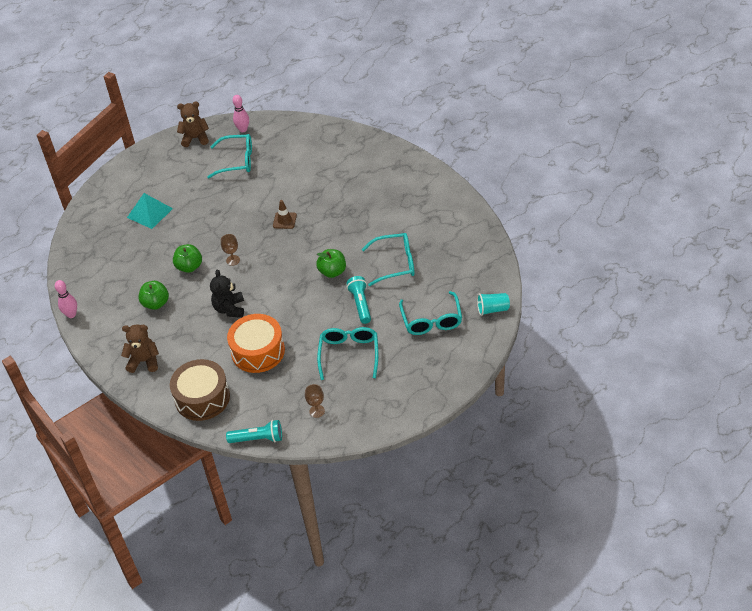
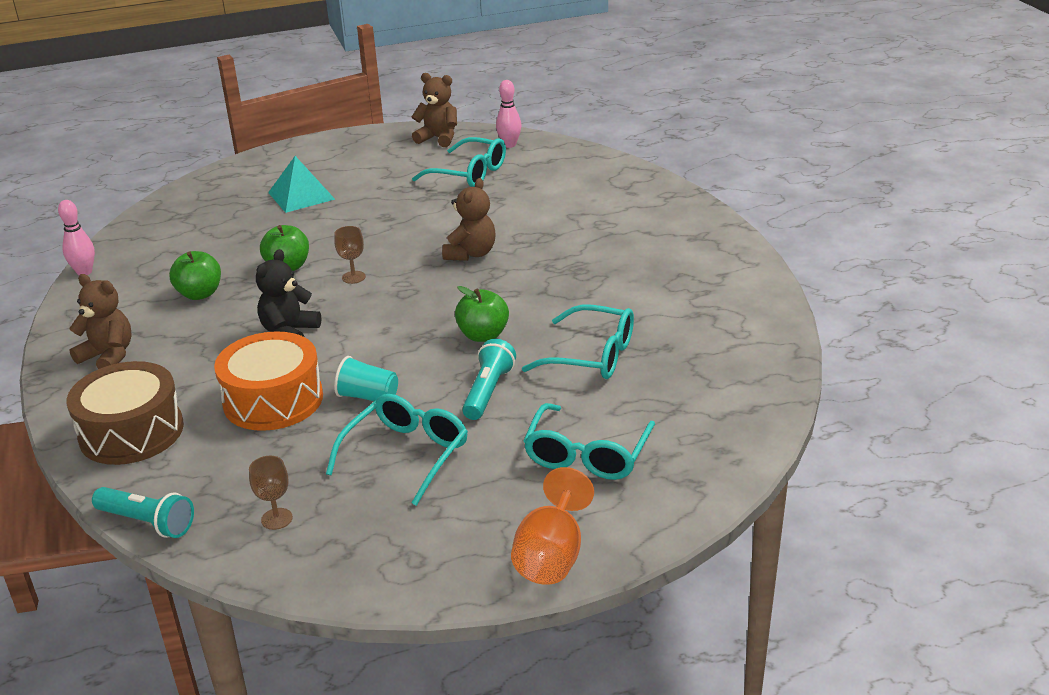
camera: 25 degrees right, 15 degrees down
(284, 220) = (471, 254): brown traffic cone -> brown teddy bear
(451, 377) = (552, 556): none -> orange goblet
(492, 309) = (711, 476): turquoise cup -> turquoise cup (368, 397)

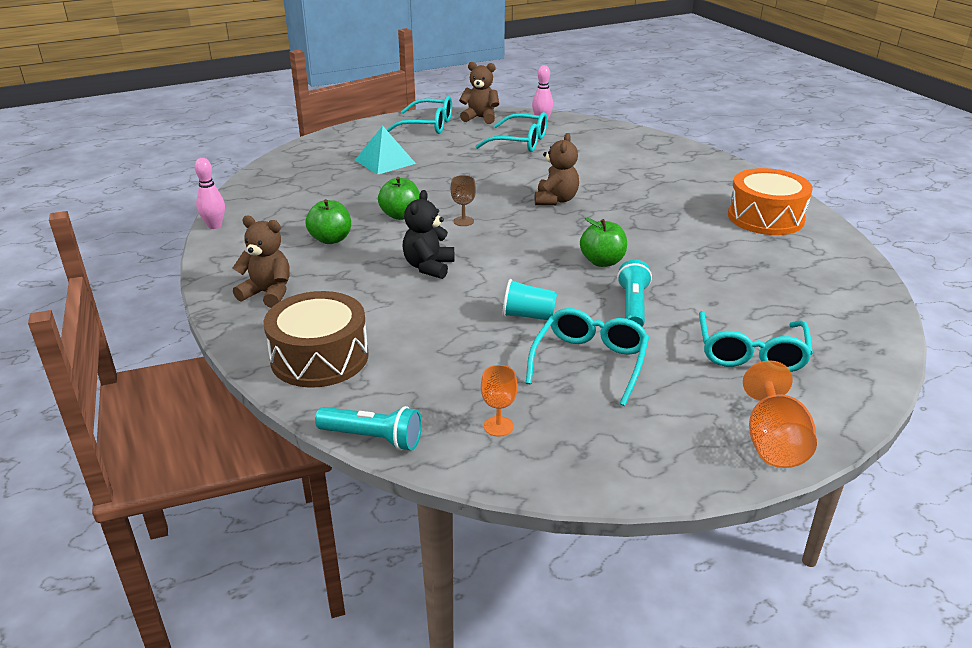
camera: 10 degrees left, 0 degrees up
(273, 400) = (442, 323): orange drum -> orange drum (765, 217)
(277, 519) = (498, 426): brown goblet -> orange goblet
(592, 356) = (705, 273): turquoise glasses -> turquoise glasses (428, 125)

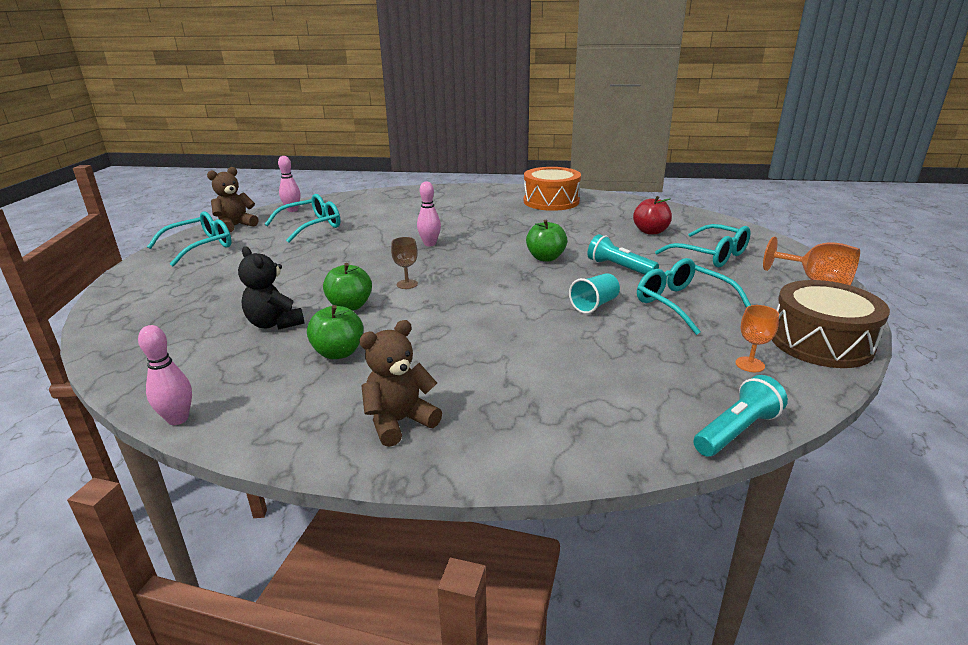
camera: 55 degrees left, 5 degrees down
(319, 357) = (568, 423): brown drum -> brown drum (820, 342)
(385, 161) = (229, 283): turquoise pyramid -> none
(428, 267) = (465, 321): black teddy bear -> black teddy bear (275, 323)
(555, 200) = (430, 244): brown teddy bear -> pink bowling pin
(768, 299) = (650, 231): none -> red apple

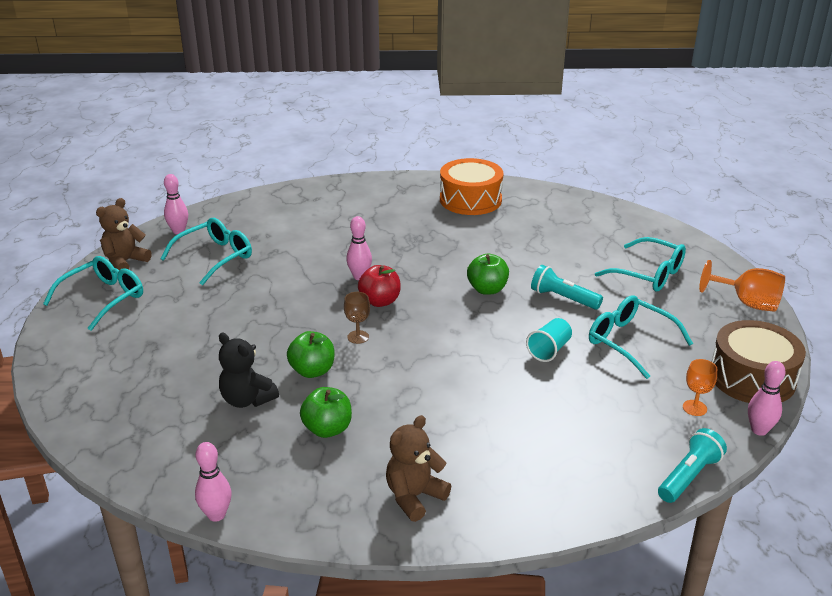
camera: 10 degrees left, 5 degrees up
(650, 231) = (585, 243): red apple -> red apple (380, 301)
(829, 391) = (759, 430): none -> pink bowling pin

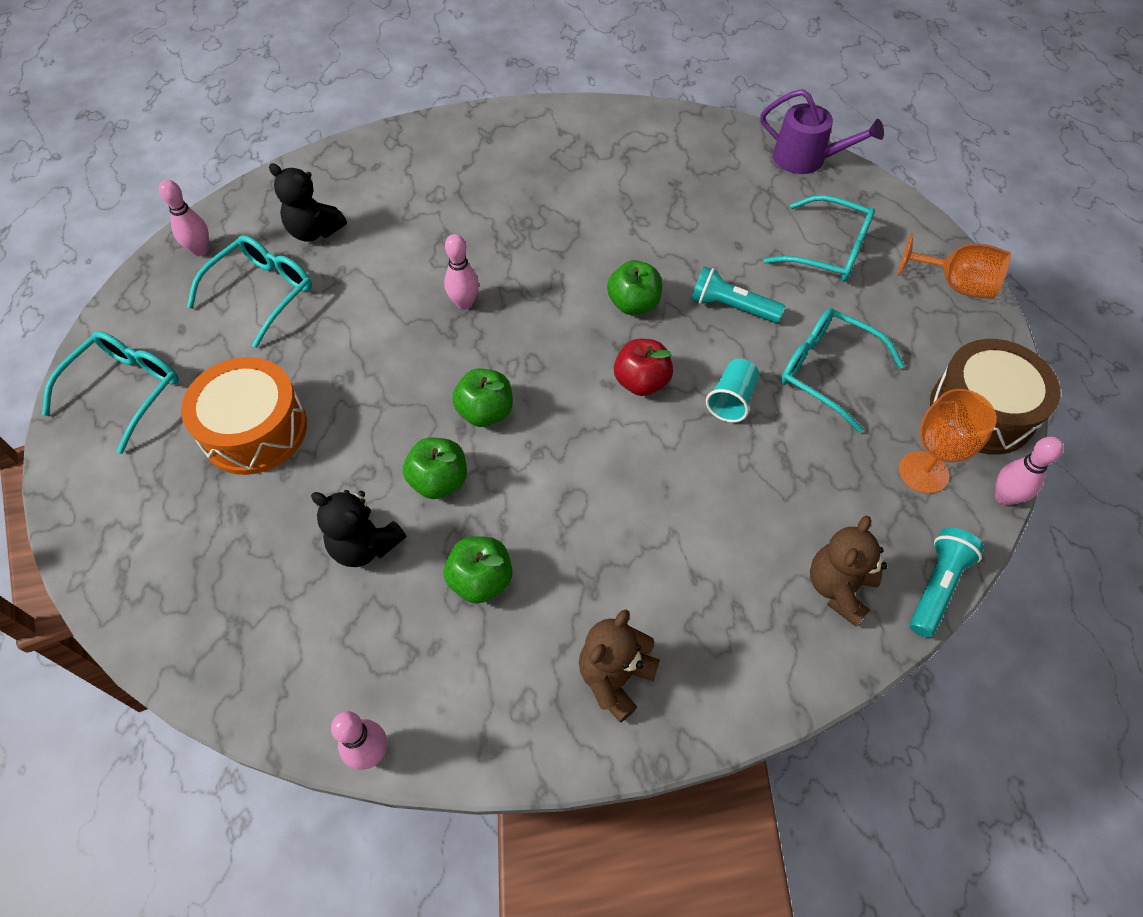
camera: 10 degrees left, 25 degrees up
(125, 262) = (139, 317): brown teddy bear -> brown teddy bear (838, 588)
(262, 229) = (314, 231): none -> black teddy bear
(358, 337) = (485, 412): brown goblet -> green apple
(380, 301) = (500, 344): red apple -> red apple (641, 382)
(470, 200) = (580, 145): orange drum -> orange drum (254, 430)
(643, 222) = (805, 159): none -> purple watering can
(694, 408) = (923, 472): orange goblet -> orange goblet, size x1.65

